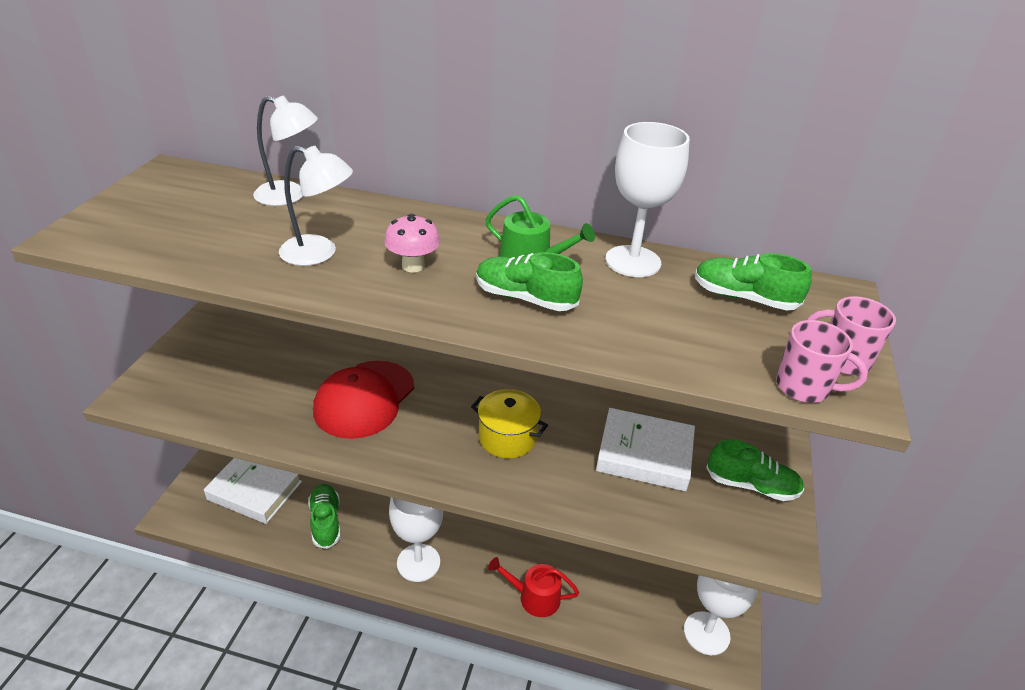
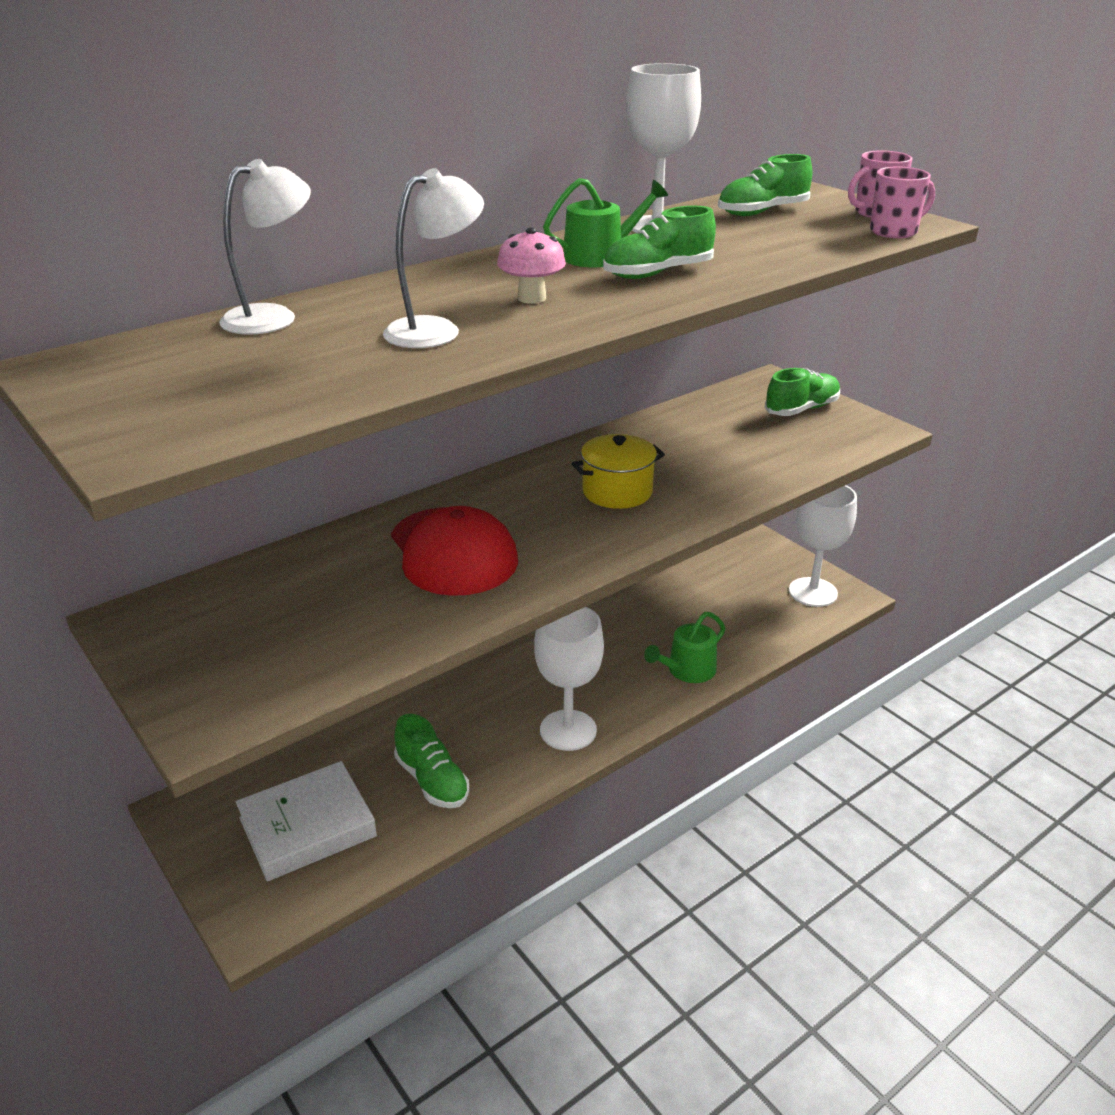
camera: 50 degrees left, 5 degrees down
(326, 522) = (432, 781): green shoe -> green shoe turned 150 degrees counterclockwise
(534, 597) = (687, 670): red watering can -> green watering can
(644, 454) = (717, 437): white book -> none

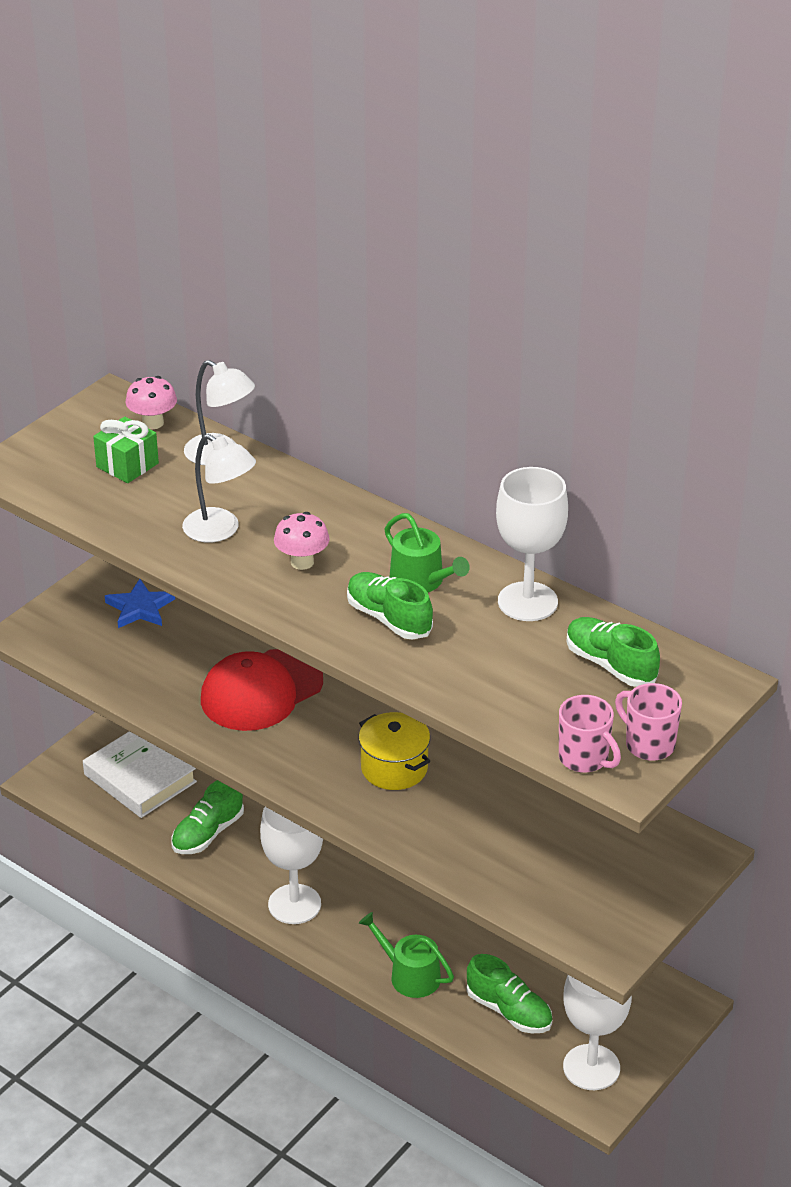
camera: 75 degrees right, 5 degrees up
(151, 346) = (153, 423): none -> pink mushroom
(233, 368) = (127, 465): none -> green gift
(234, 619) = (140, 608): none -> blue star
(801, 409) = (634, 883): green shoe -> green shoe (509, 1011)

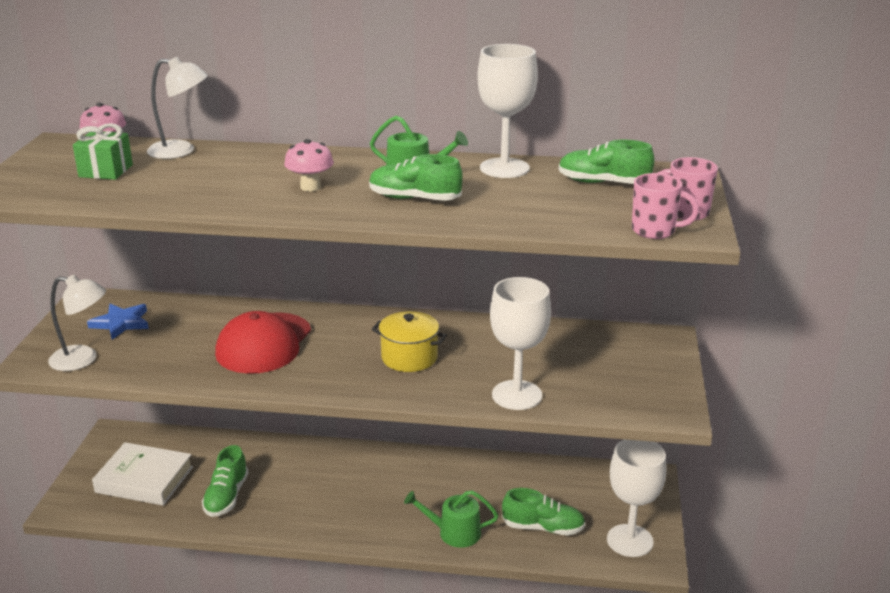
camera: 30 degrees left, 10 degrees down
(220, 531) = (223, 186): white lamp -> white lamp (83, 359)
(294, 904) = (330, 519): white goblet -> white goblet (517, 395)

